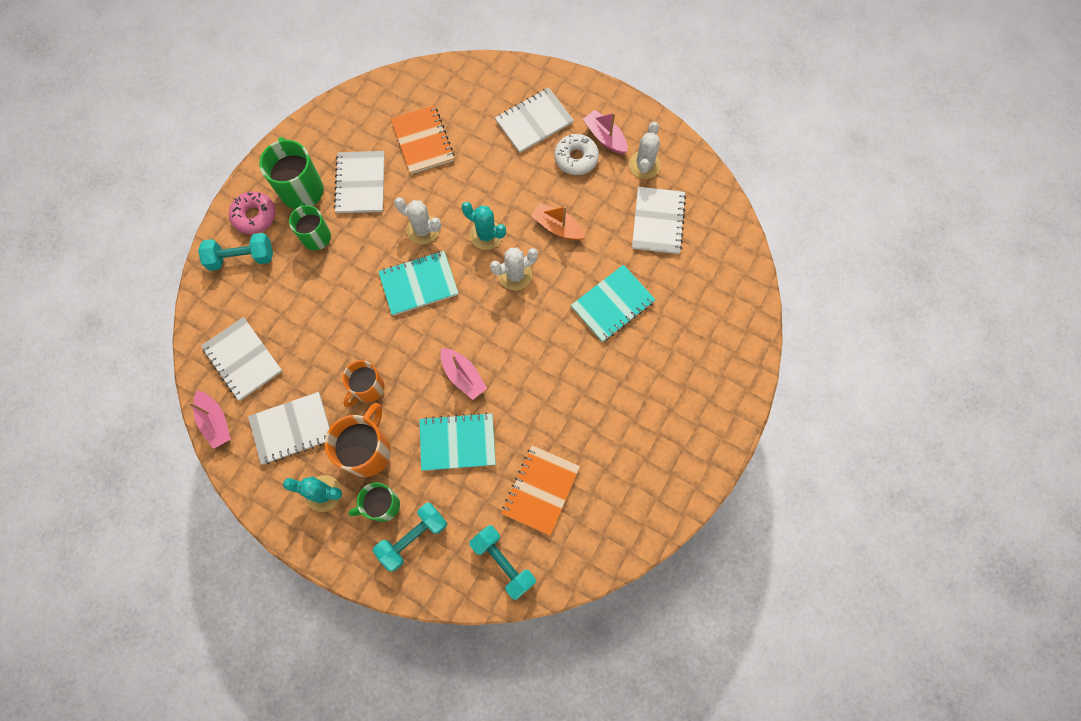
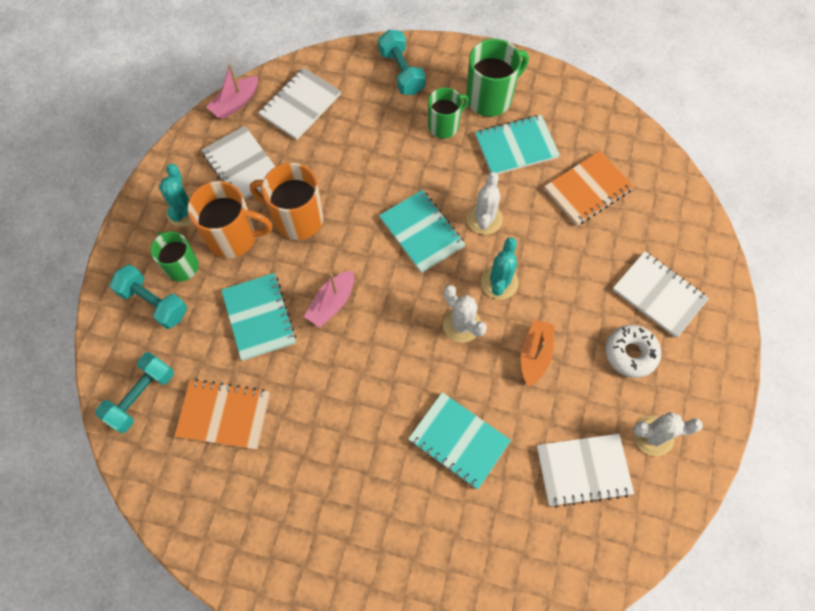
camera: 75 degrees right, 5 degrees down
(254, 216) = (448, 69): pink donut -> none
(360, 183) = (516, 147): white notebook -> turquoise notebook
(368, 388) = (297, 218): orange mug -> orange mug, size x1.50
(605, 137) = (672, 380): pink boat -> none

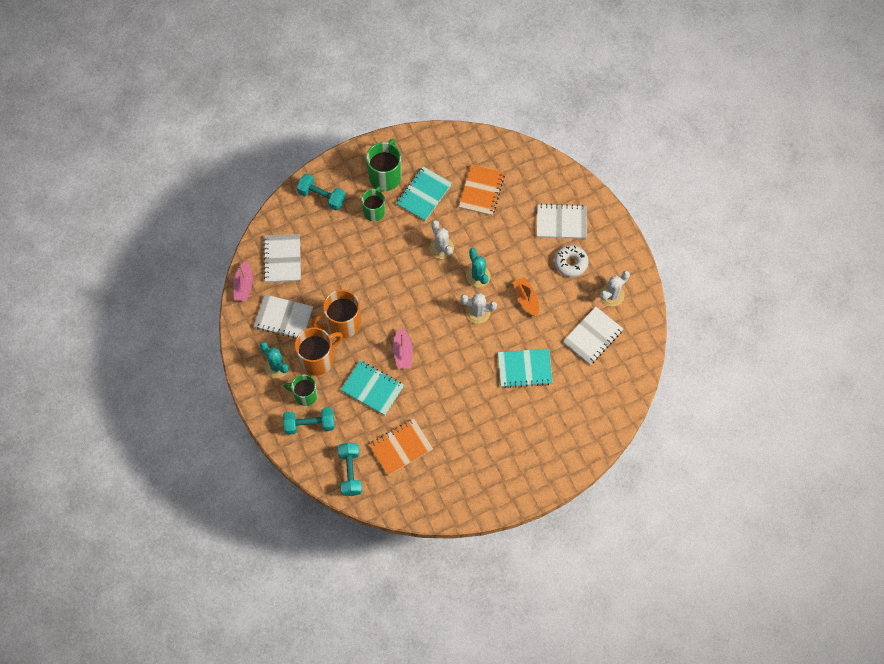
camera: 40 degrees left, 0 degrees up
(421, 232) = (415, 280): turquoise notebook -> none

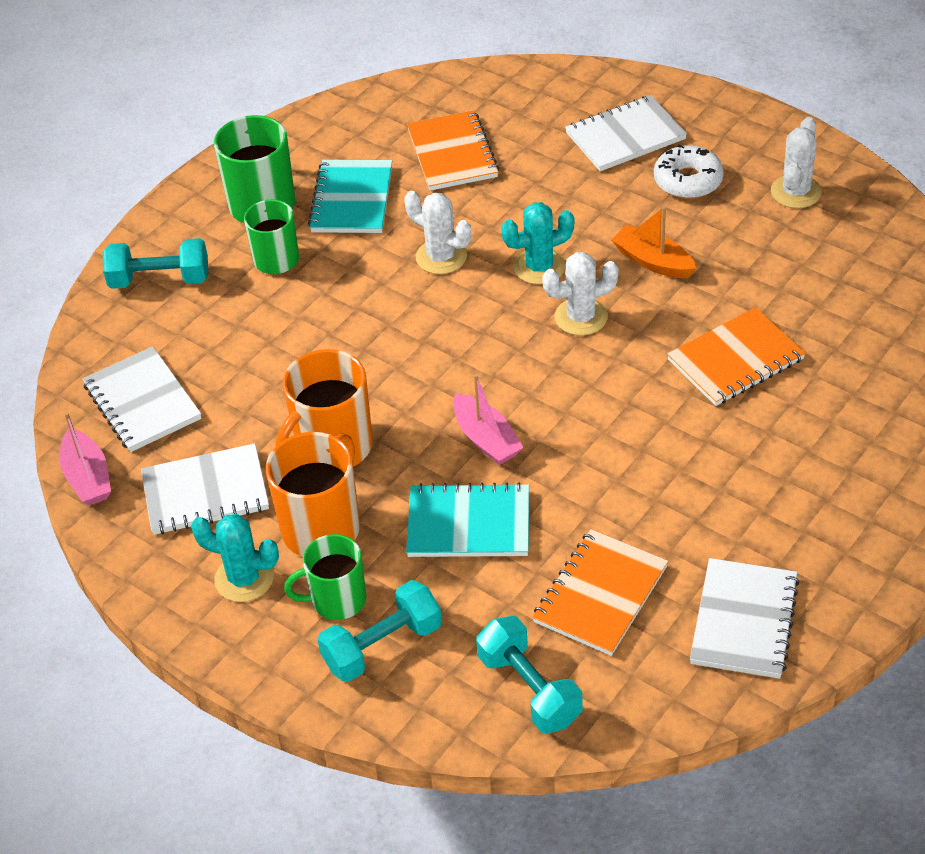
camera: 25 degrees left, 20 degrees down
(478, 276) = (539, 267): turquoise cactus -> turquoise cactus turned 60 degrees counterclockwise
(524, 369) = (735, 360): turquoise notebook -> orange notebook
(592, 336) = (814, 260): white notebook -> white notebook (744, 621)

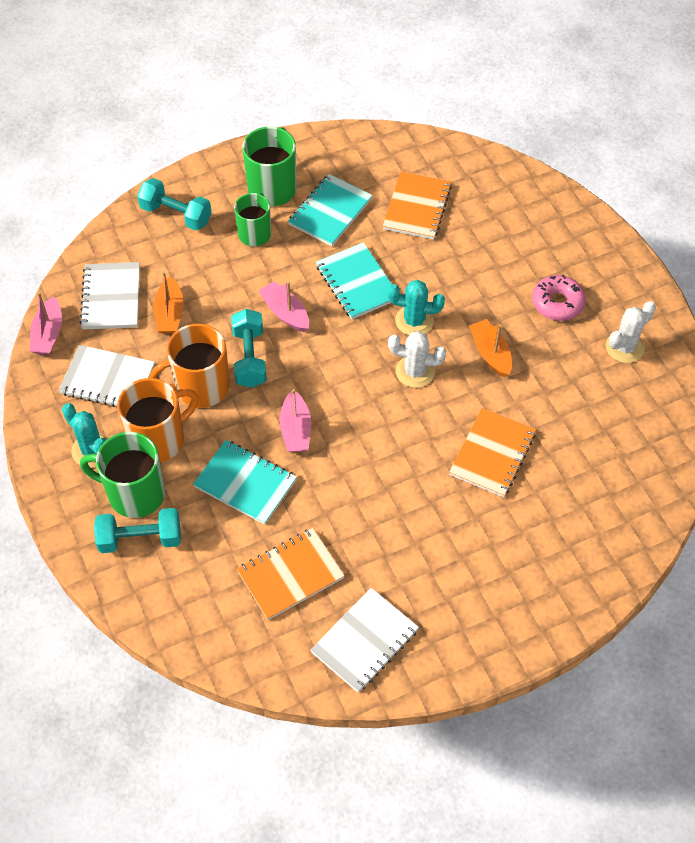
camera: 25 degrees right, 10 degrees up
(232, 387) = (170, 314): none -> orange boat
(337, 600) = (135, 493): green mug -> green mug, size x1.50
(378, 324) = (285, 313): none -> pink boat
(441, 257) = (357, 282): white cactus -> turquoise notebook
(529, 689) = (205, 615): turquoise dumbbell -> turquoise dumbbell (249, 358)
(625, 136) = (539, 248): white notebook -> none
(688, 181) = (557, 303): white donut -> pink donut
(735, 360) = (492, 454): orange notebook -> orange notebook turned 60 degrees counterclockwise

